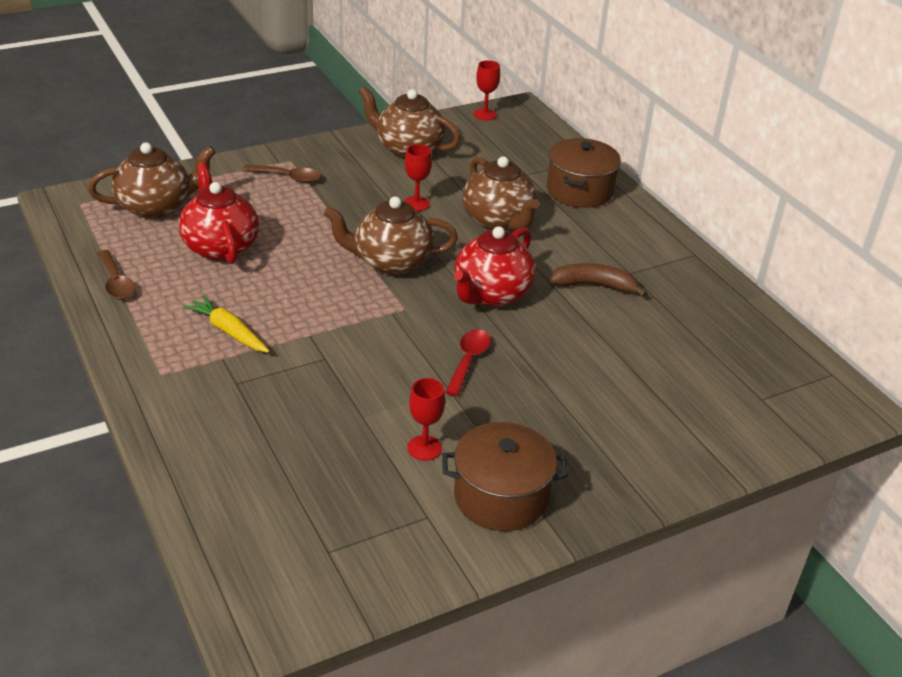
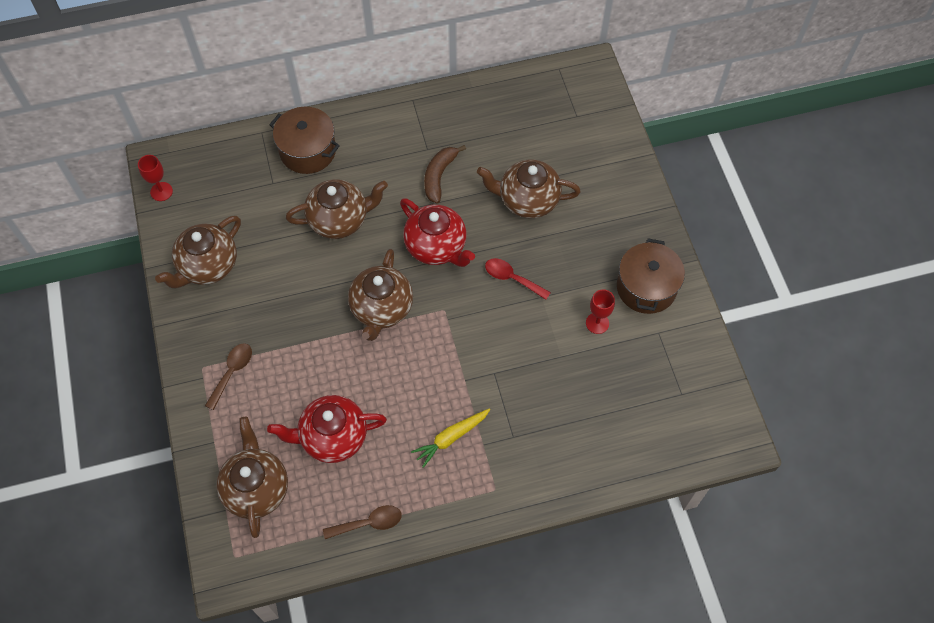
camera: 75 degrees left, 25 degrees up
(416, 203) = (299, 275): red goblet -> none
(595, 363) = (527, 200): none -> brown teapot

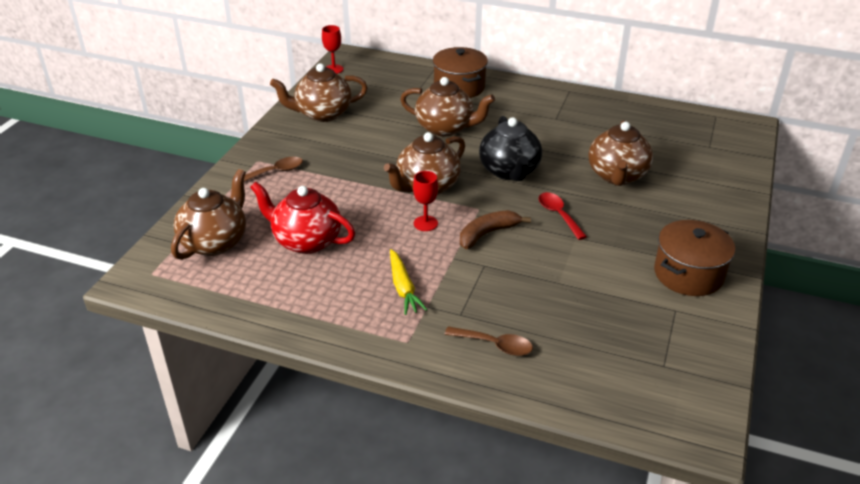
camera: 35 degrees right, 25 degrees down
(368, 523) = (274, 307): brown spoon -> brown spoon (494, 345)
(437, 247) = (509, 171): red teapot -> black teapot
(439, 176) = (551, 135): brown banana -> brown banana (487, 234)
(451, 438) = (403, 288): yellow carrot -> yellow carrot turned 105 degrees counterclockwise
(527, 200) = (617, 176): brown teapot -> brown teapot turned 120 degrees counterclockwise
(597, 323) = (615, 276): red goblet -> red goblet (425, 223)

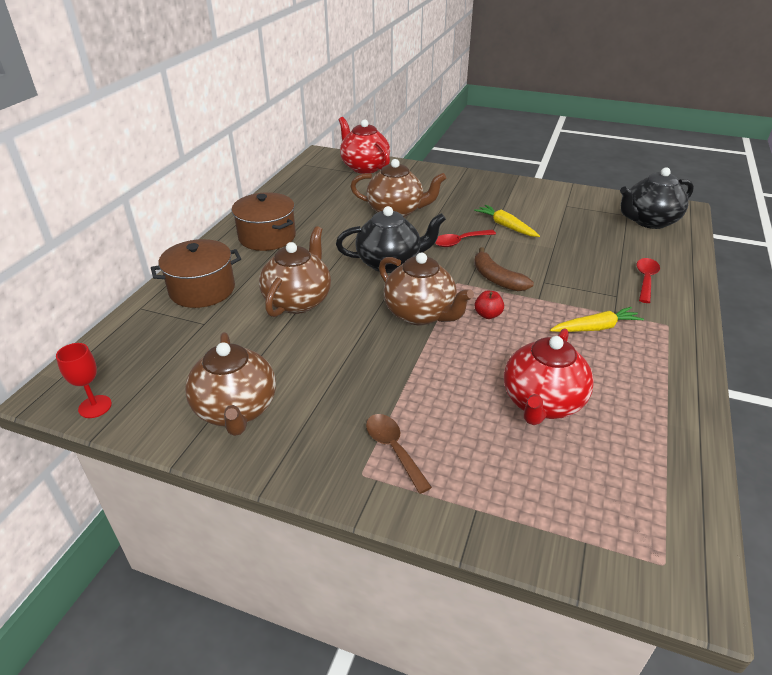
camera: 90 degrees left, 0 degrees up
(215, 242) = (570, 496): brown teapot -> none
(425, 223) = (488, 315): red goblet -> red apple
(494, 345) = (645, 280): brown spoon -> red spoon
(602, 251) = (506, 226): none -> yellow carrot
(649, 385) = (649, 221): none -> black teapot
(688, 274) = (523, 197): brown pot -> brown pot (267, 237)
(726, 154) = (364, 167): none -> red teapot

